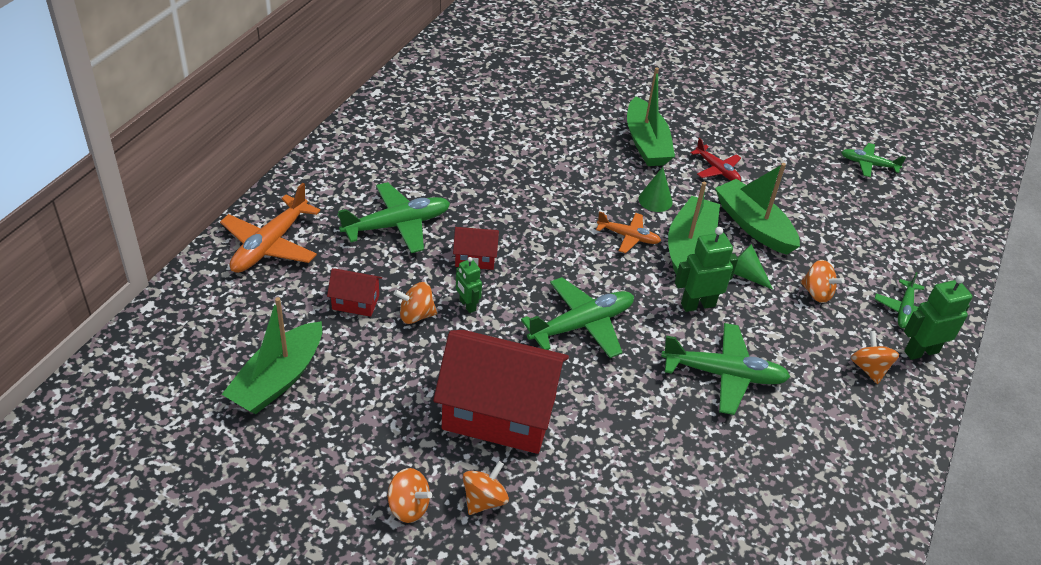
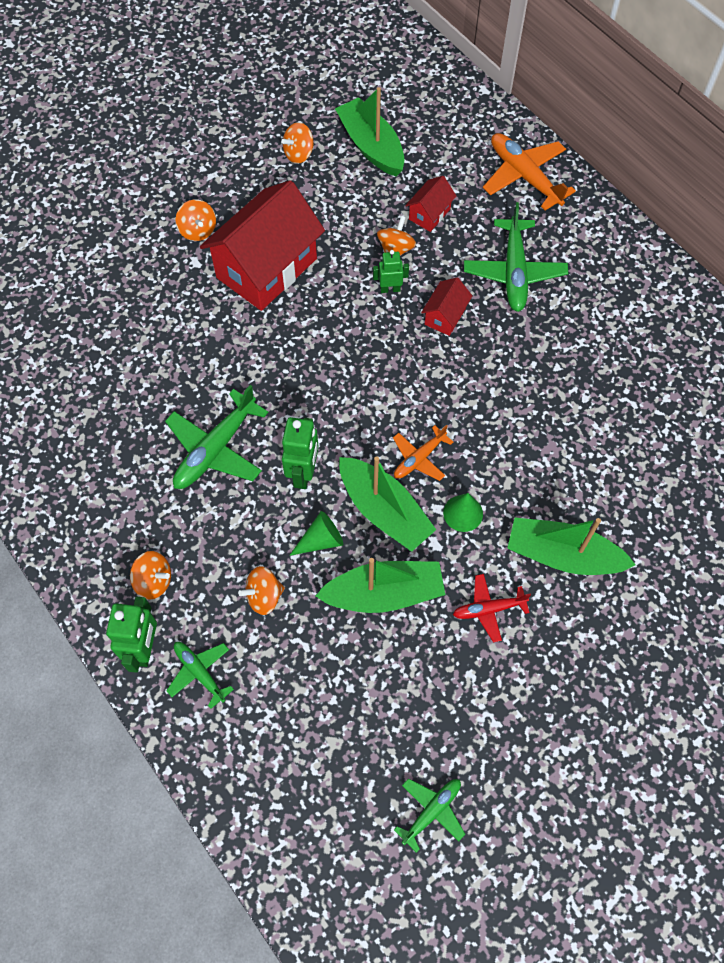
camera: 120 degrees right, 20 degrees up
(408, 507) = (218, 187): orange spinning top -> orange spinning top (299, 154)
(581, 325) = (326, 364): green plane -> none

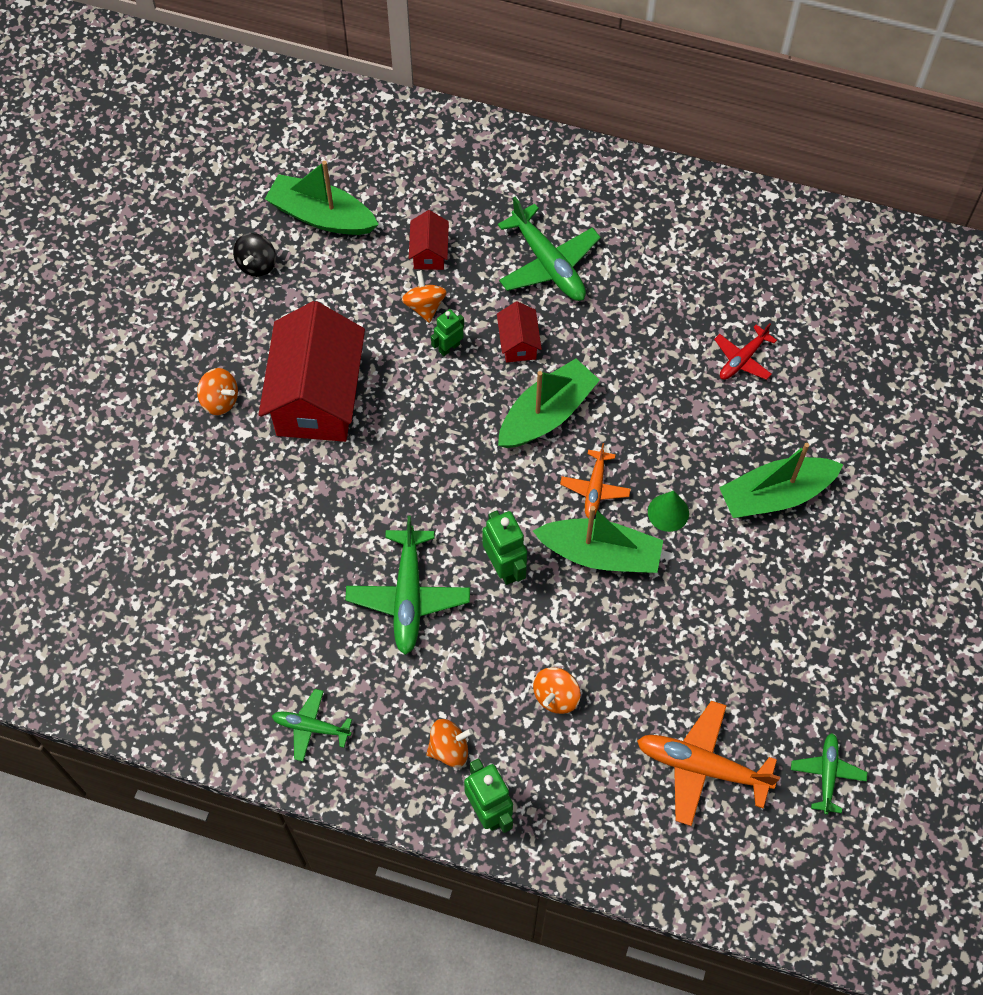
camera: 35 degrees left, 0 degrees up
(200, 673) = (553, 797): green plane -> green plane (311, 727)
(299, 154) = (257, 264): orange spinning top -> black spinning top
(321, 540) = (566, 615): green cone -> none
(384, 593) = (655, 625): green boat -> green boat (546, 414)
(489, 609) = (750, 580): red plane -> red plane (742, 359)
(524, 176) = (489, 164): orange plane -> orange plane (702, 766)

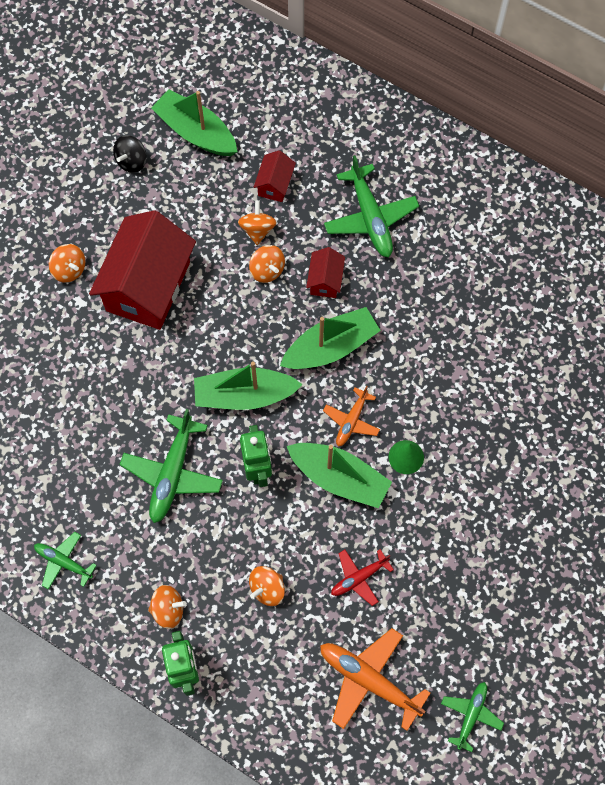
camera: 15 degrees right, 5 degrees up
(449, 347) = (267, 270): green robot -> orange spinning top
(742, 359) = (508, 340): red plane -> red plane (359, 578)
(775, 495) = (500, 465): green boat -> green boat (244, 395)

